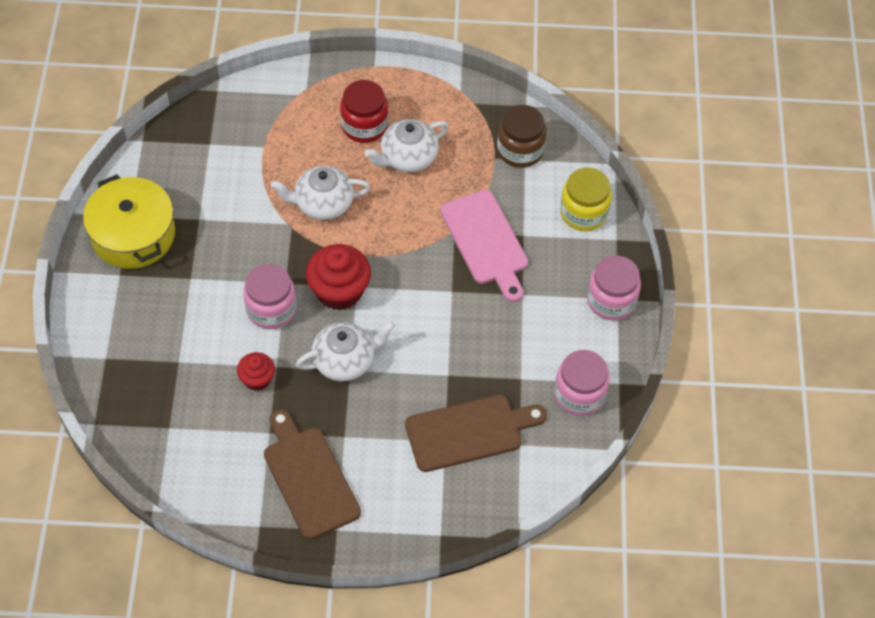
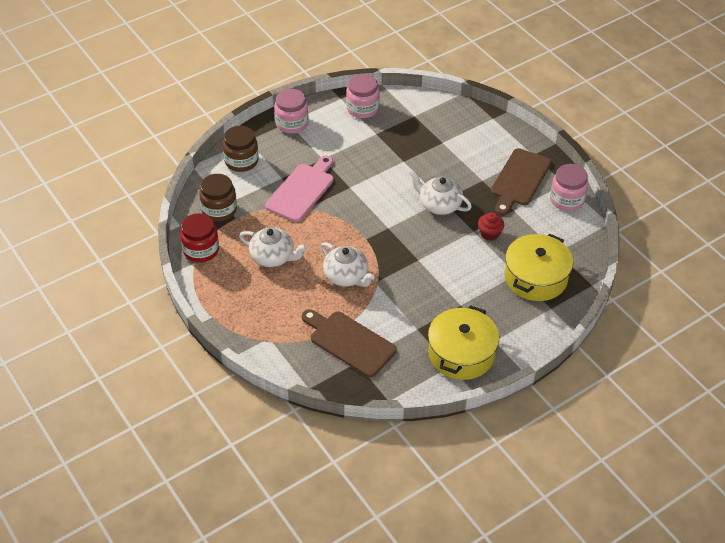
camera: 125 degrees left, 10 degrees down
(156, 376) = (535, 277): none -> yellow pot
(271, 309) = (441, 255): pink jar -> pink jar (567, 200)
(339, 291) = (399, 233): red cupcake -> none
(364, 126) = (267, 292): red jar -> red jar (201, 250)
(469, 432) = (428, 136): brown cutting board -> brown cutting board (349, 342)
(583, 213) = (241, 161): yellow jar -> brown jar

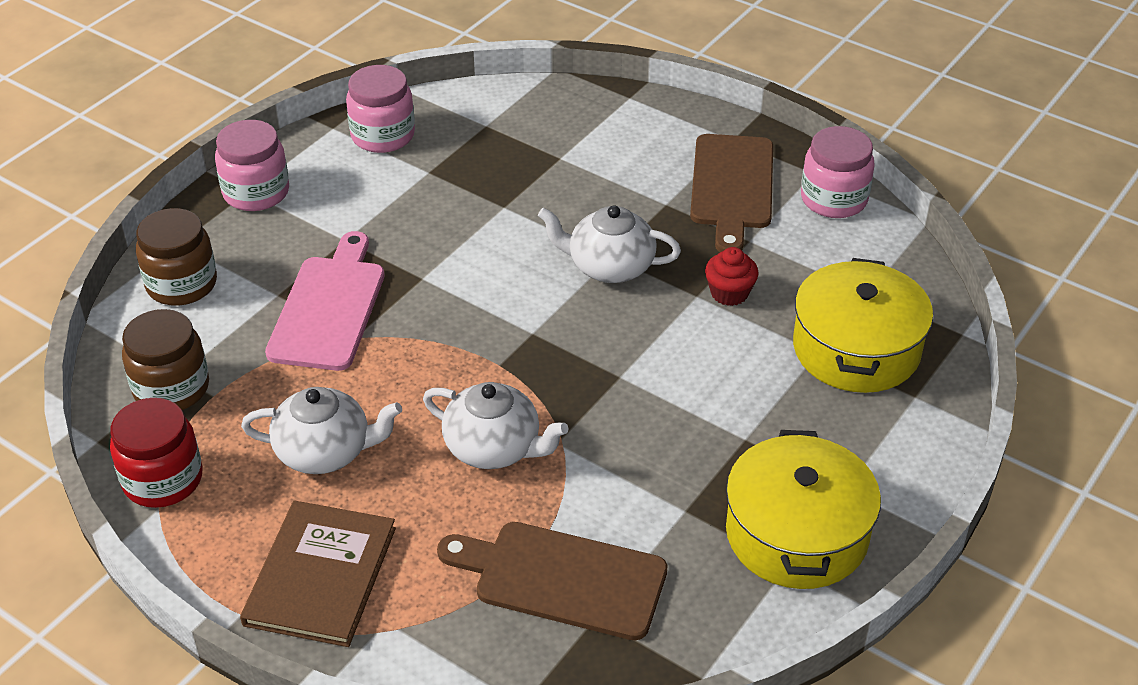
camera: 20 degrees left, 5 degrees down
(250, 311) = (321, 576): none -> brown book

